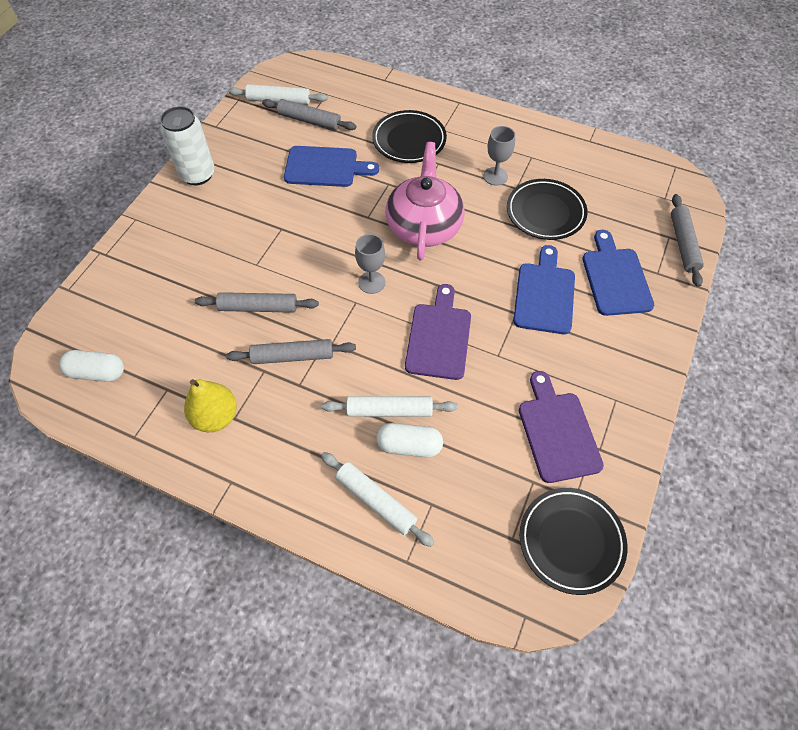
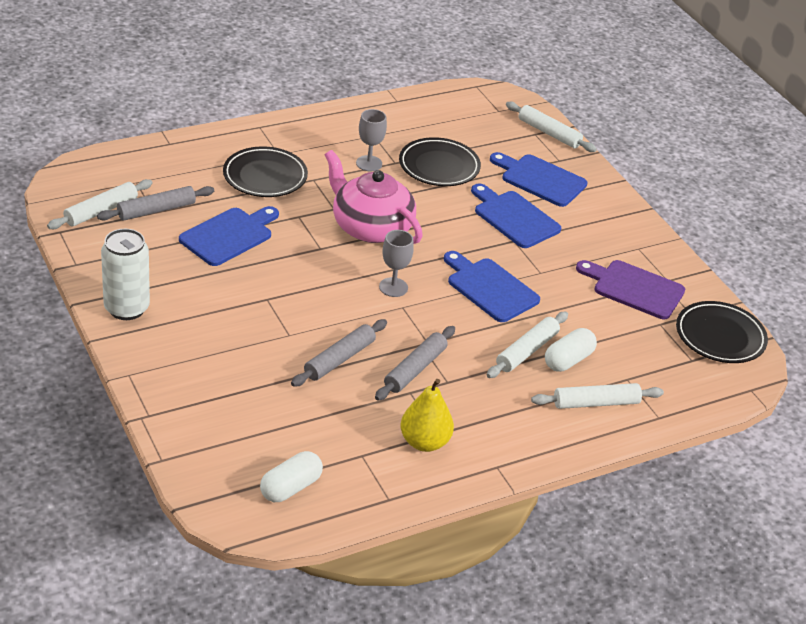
camera: 55 degrees left, 20 degrees down
(439, 337) = (489, 288): purple cutting board -> blue cutting board
(683, 244) = (549, 133): grey rolling pin -> white rolling pin

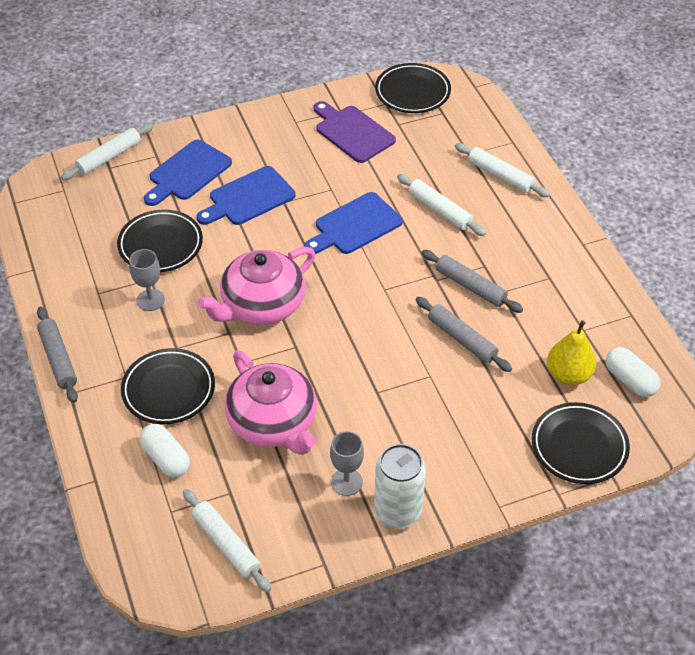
camera: 80 degrees left, 10 degrees up
(156, 210) = (226, 490): grey rolling pin -> grey rolling pin (58, 359)
(200, 438) = (579, 446): none -> black plate
(229, 235) = (273, 423): blue cutting board -> pink teapot
(393, 287) = (356, 294): grey goblet -> grey goblet (346, 482)
(424, 442) = (561, 287): yellow pear -> yellow pear (568, 375)
(568, 360) = (449, 186): white capsule -> white capsule (166, 458)
(596, 403) = (500, 176): white rolling pin -> white rolling pin turned 45 degrees counterclockwise
(634, 288) = (352, 132): purple cutting board -> purple cutting board turned 105 degrees clockwise

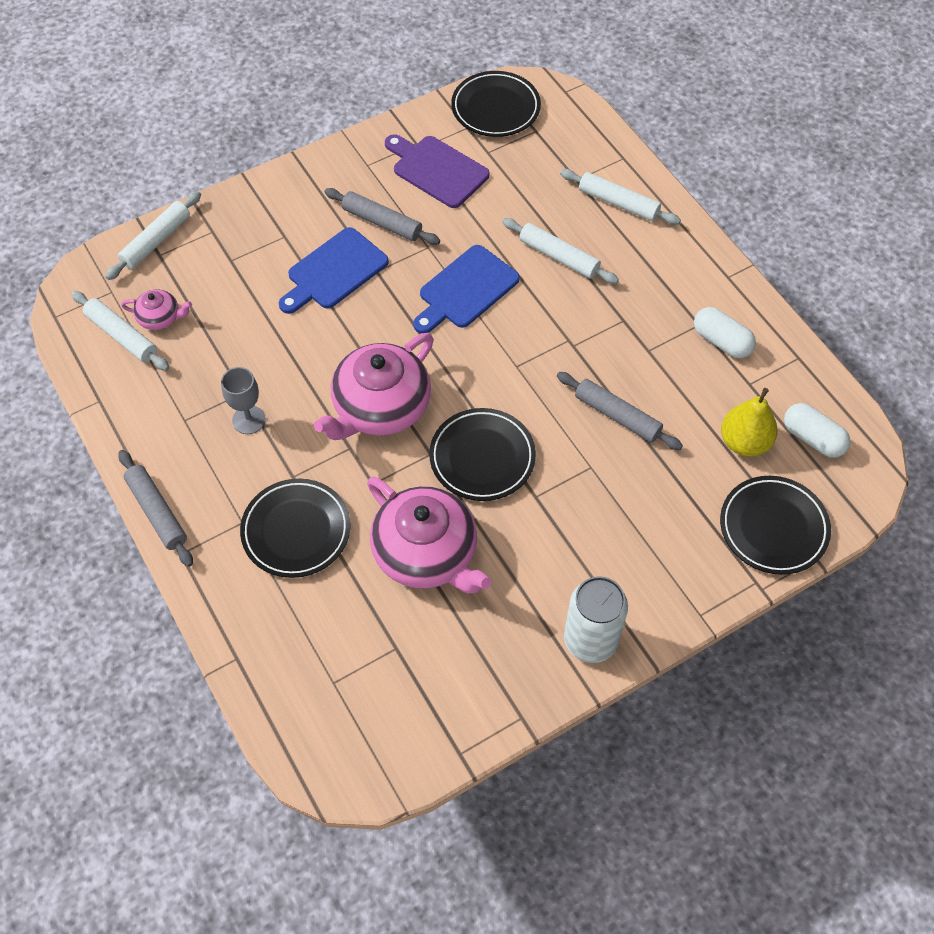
camera: 10 degrees left, 10 degrees up
(98, 214) = (160, 318): none -> pink teapot
(160, 245) = (244, 347): black plate -> black plate (482, 457)
(166, 458) = (313, 618): white capsule -> white capsule (721, 341)
(187, 173) = (255, 249): blue cutting board -> none
(226, 544) = (406, 712): white rolling pin -> white rolling pin (122, 336)
(346, 482) = (525, 613): grey goblet -> none
(470, 286) = (613, 348): grey rolling pin -> grey rolling pin (382, 222)

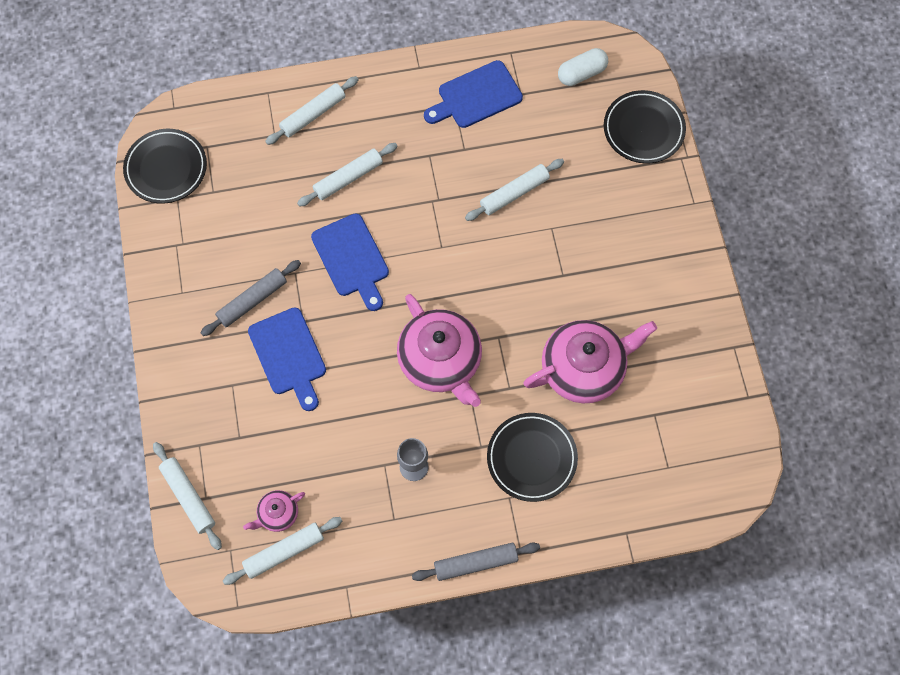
camera: 70 degrees left, 10 degrees up
(160, 318) = (277, 514): pink teapot -> pink teapot turned 150 degrees counterclockwise
(437, 170) = (214, 238): purple cutting board -> none
(482, 457) = (515, 301): black plate -> none
(590, 640) = (690, 281): white can -> none
(617, 416) = (514, 193): grey rolling pin -> white rolling pin
(721, 341) = (476, 96): white capsule -> blue cutting board
(744, 442) = (568, 118): yellow pear -> none

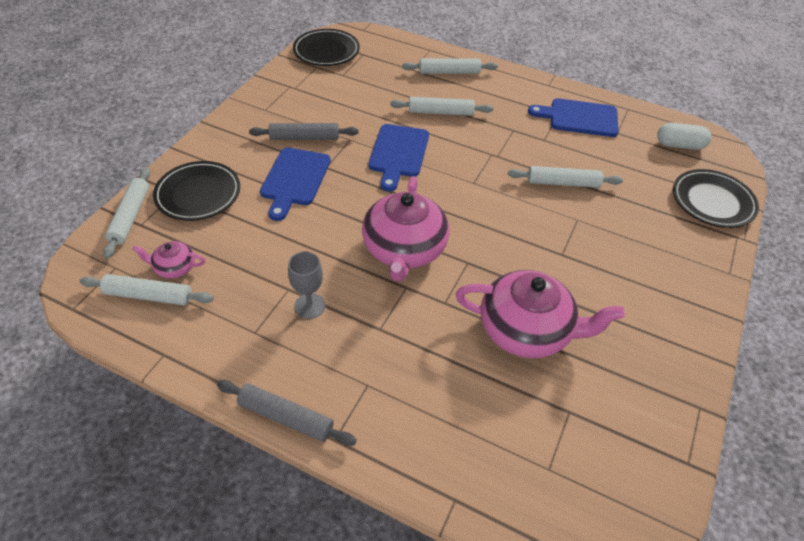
camera: 35 degrees right, 20 degrees down
(531, 458) = (416, 367): black plate -> black plate (198, 194)

